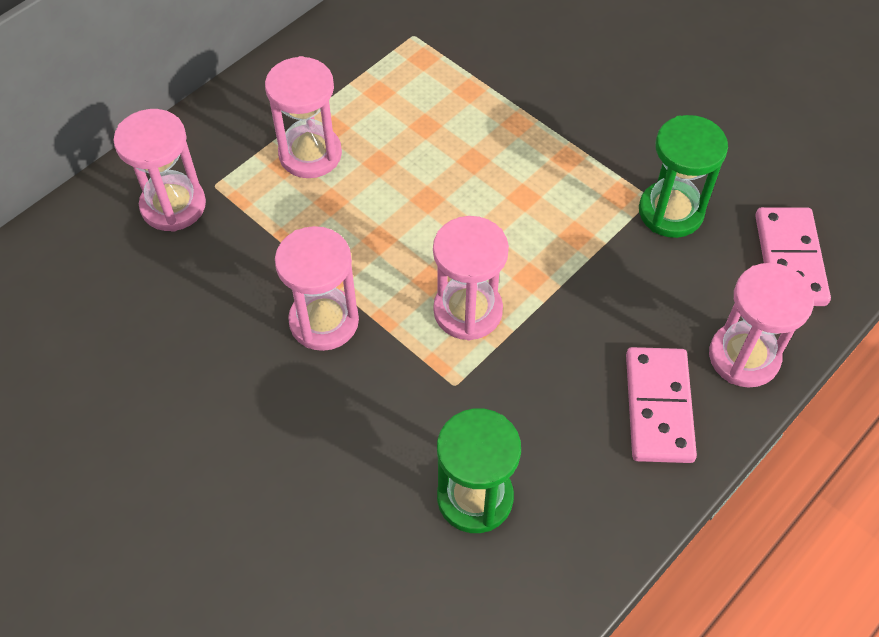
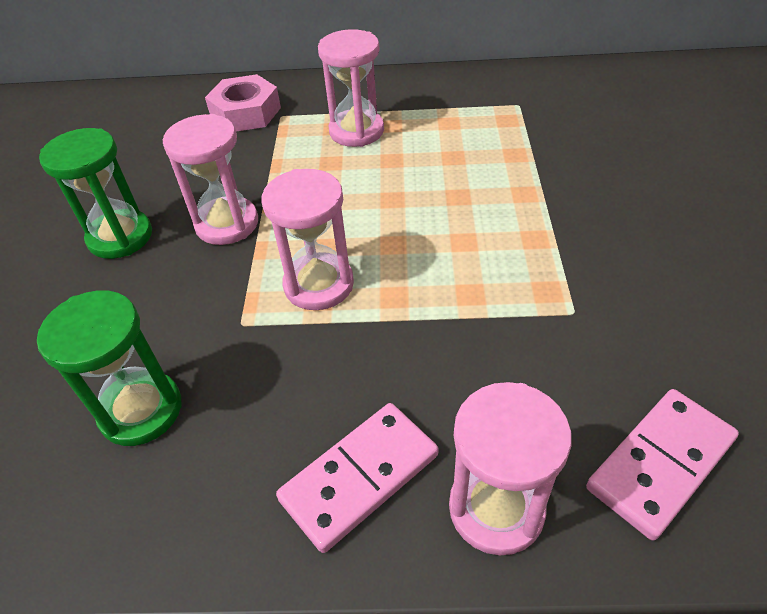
camera: 50 degrees right, 10 degrees down
(173, 205) = (246, 113): pink hourglass -> pink nut
(671, 212) = (579, 335): green hourglass -> green hourglass (120, 237)

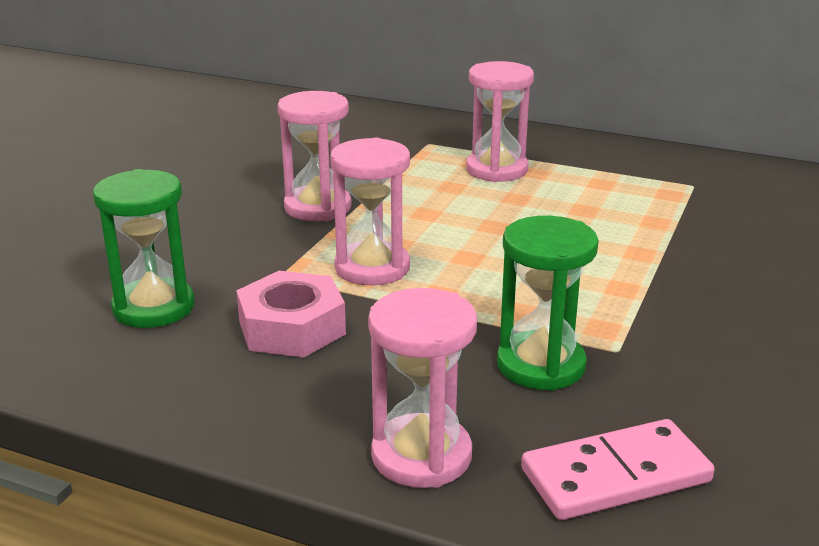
camera: 20 degrees right, 20 degrees down
(120, 237) = (215, 194): green hourglass -> green hourglass (541, 365)
(246, 113) = (395, 134): pink nut -> pink nut (292, 328)
(360, 477) = (310, 400): pink domino -> none

